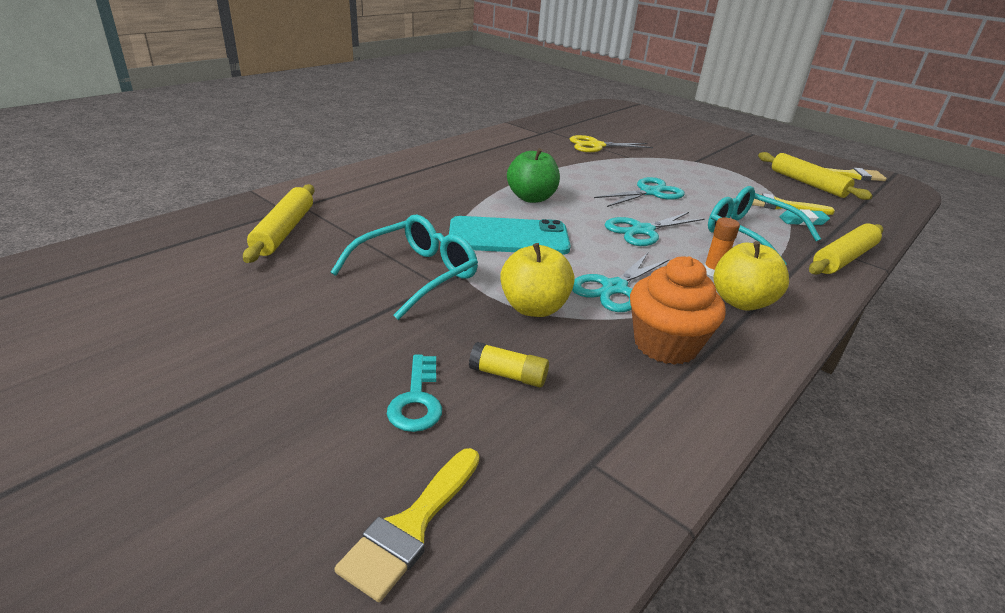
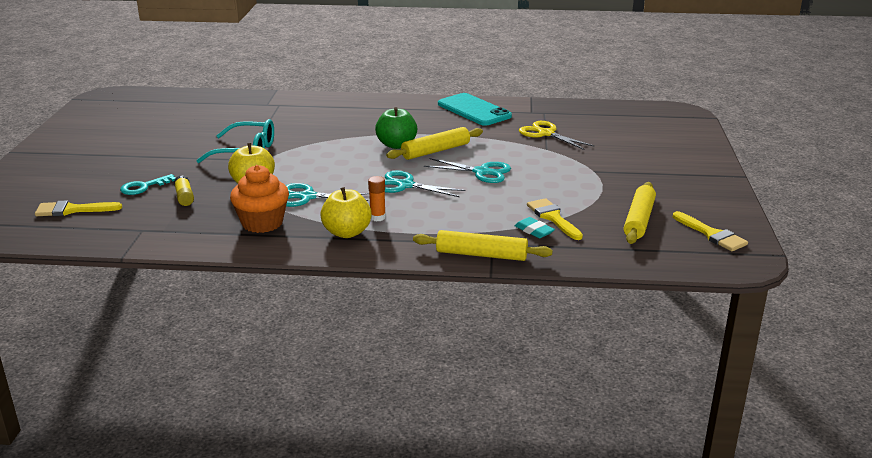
camera: 55 degrees right, 5 degrees down
(284, 231) = (245, 113): yellow rolling pin -> yellow rolling pin (436, 151)
(508, 237) = (327, 156): turquoise phone -> turquoise phone (474, 110)
(749, 234) = (466, 217): turquoise glasses -> none

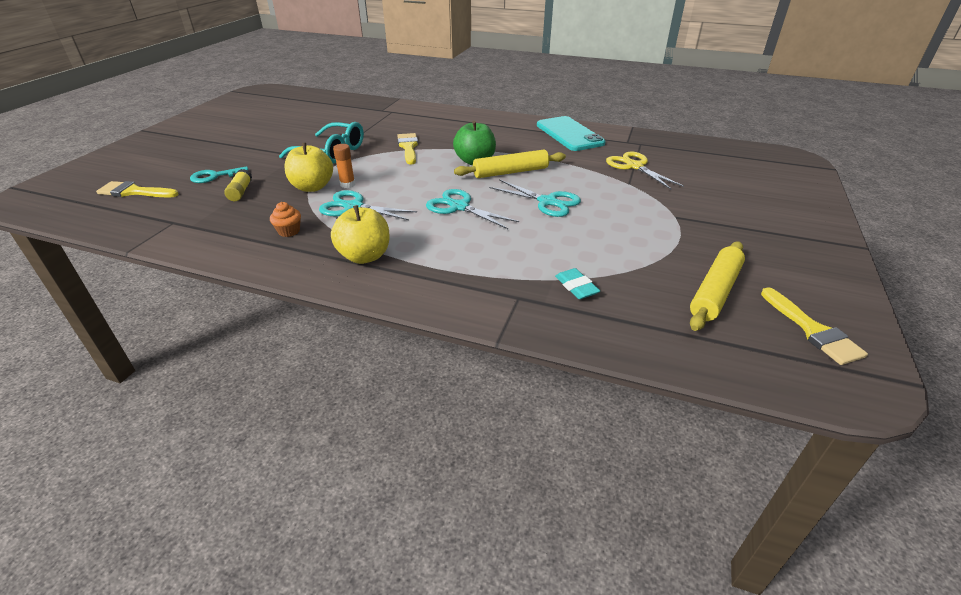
camera: 15 degrees right, 10 degrees up
(262, 223) = (289, 231): orange cupcake -> orange cupcake, size x0.48
(377, 217) = (408, 242): orange glue stick -> orange glue stick (347, 184)
(481, 255) = (498, 312): yellow rolling pin -> none
(553, 218) = (606, 272): yellow brush -> yellow brush (408, 147)

